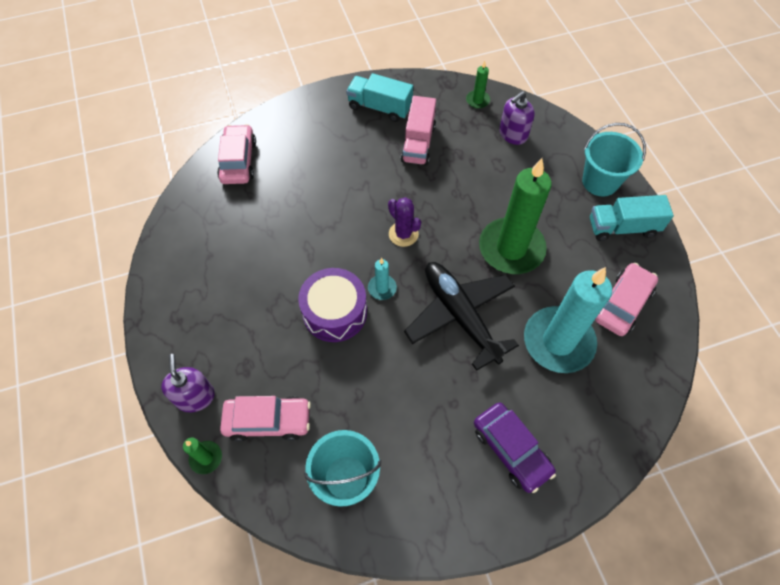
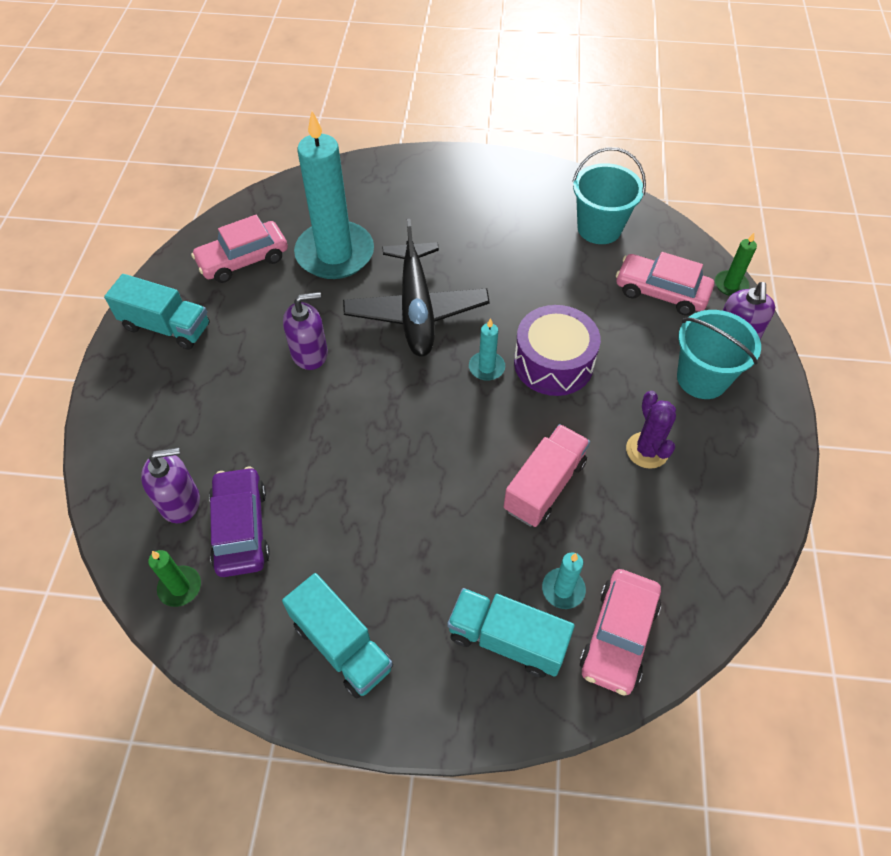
camera: 155 degrees left, 5 degrees down
(276, 171) = (563, 589): none -> turquoise candle
(297, 139) = (507, 640): none -> turquoise truck
(403, 234) = (426, 419): purple cactus -> purple cactus (647, 450)
(418, 143) = (324, 546): pink truck -> pink truck (544, 486)
(511, 248) = (310, 353): green candle -> purple soap dispenser
(511, 449) = (441, 198): purple car -> purple car (241, 528)
(600, 182) = (135, 387): turquoise bucket -> turquoise bucket (702, 378)

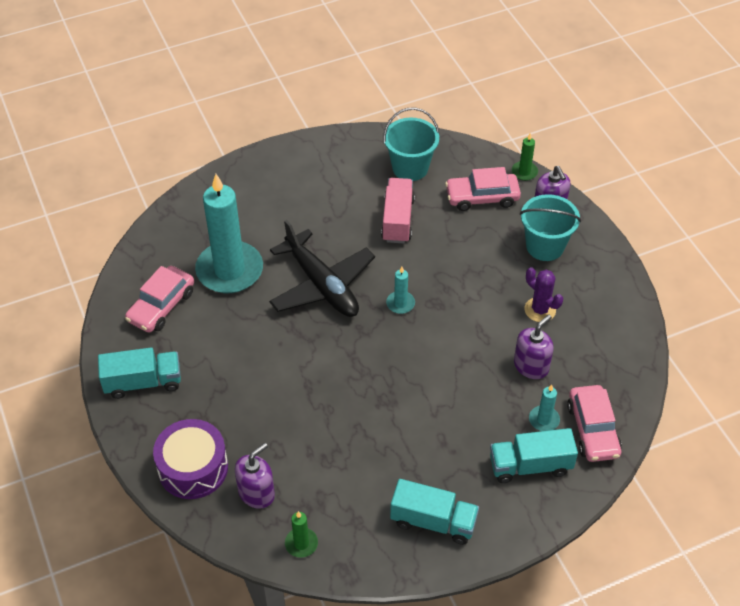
camera: 30 degrees left, 5 degrees down
(241, 528) = (313, 488): purple car -> none
(310, 353) = (268, 351): purple soap dispenser -> purple soap dispenser (531, 366)
(544, 486) = (491, 363): pink truck -> pink truck (397, 220)
(553, 363) = (443, 279): purple drum -> purple drum (193, 468)

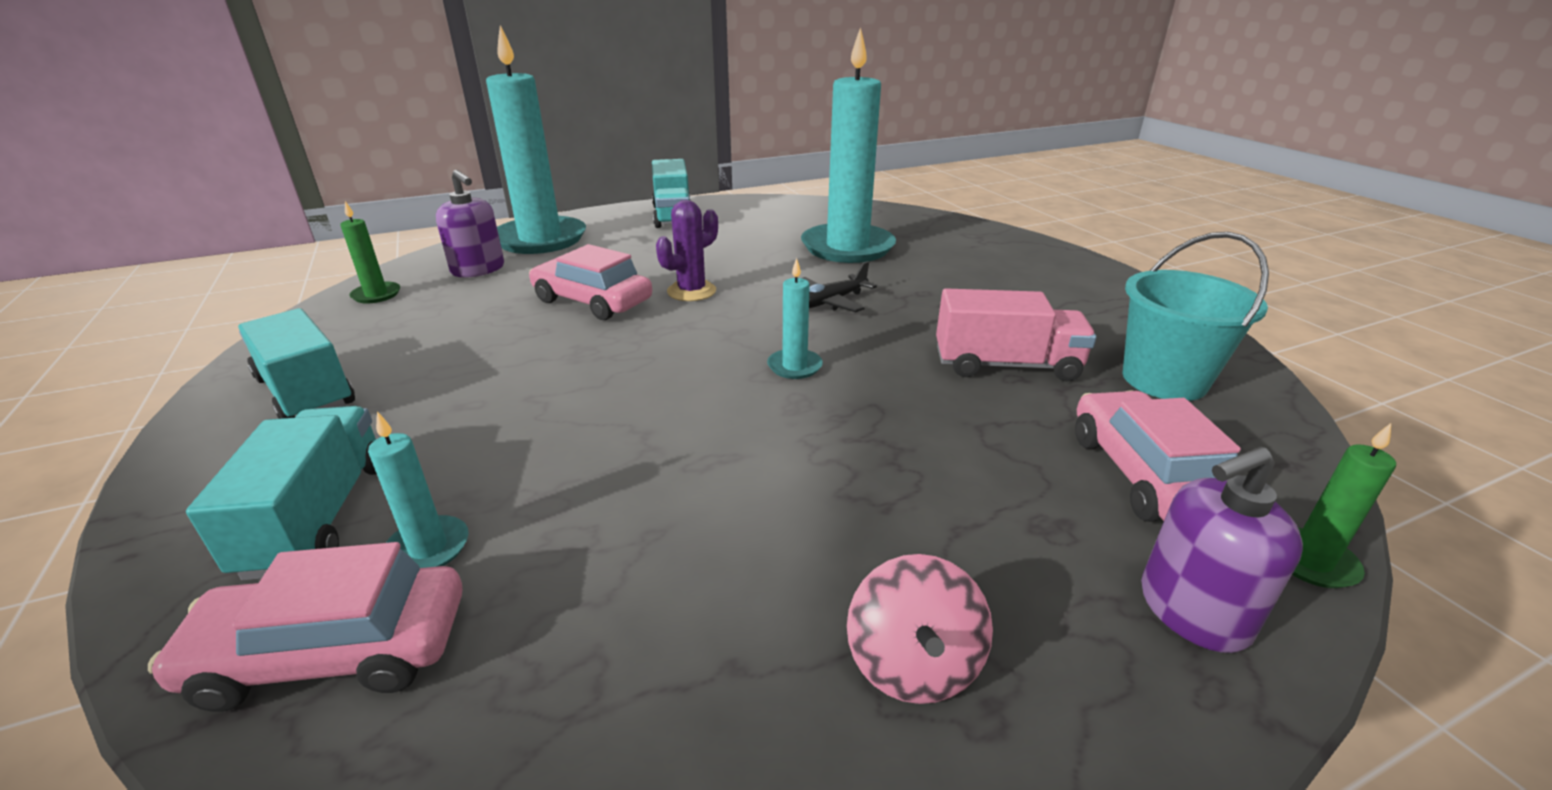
camera: 90 degrees right, 20 degrees down
(161, 306) = (784, 219): pink car -> pink car (592, 301)
(193, 468) = (540, 239): purple drum -> turquoise candle
(322, 285) = (830, 302): black plane -> black plane, size x0.48
(433, 521) = (306, 392): turquoise truck -> turquoise truck turned 120 degrees clockwise
(531, 366) = (599, 535): purple soap dispenser -> none
(540, 310) = (781, 563): purple cactus -> purple cactus (691, 291)
(545, 246) = (1025, 590): turquoise bucket -> none
(577, 279) = (913, 664): none -> pink spinning top

